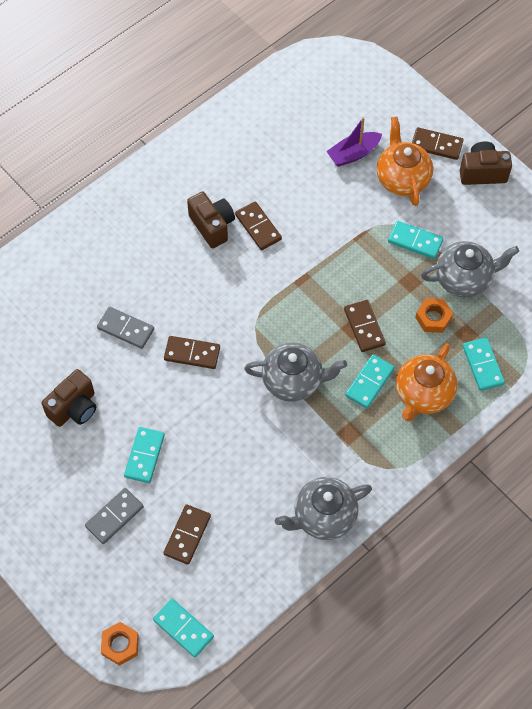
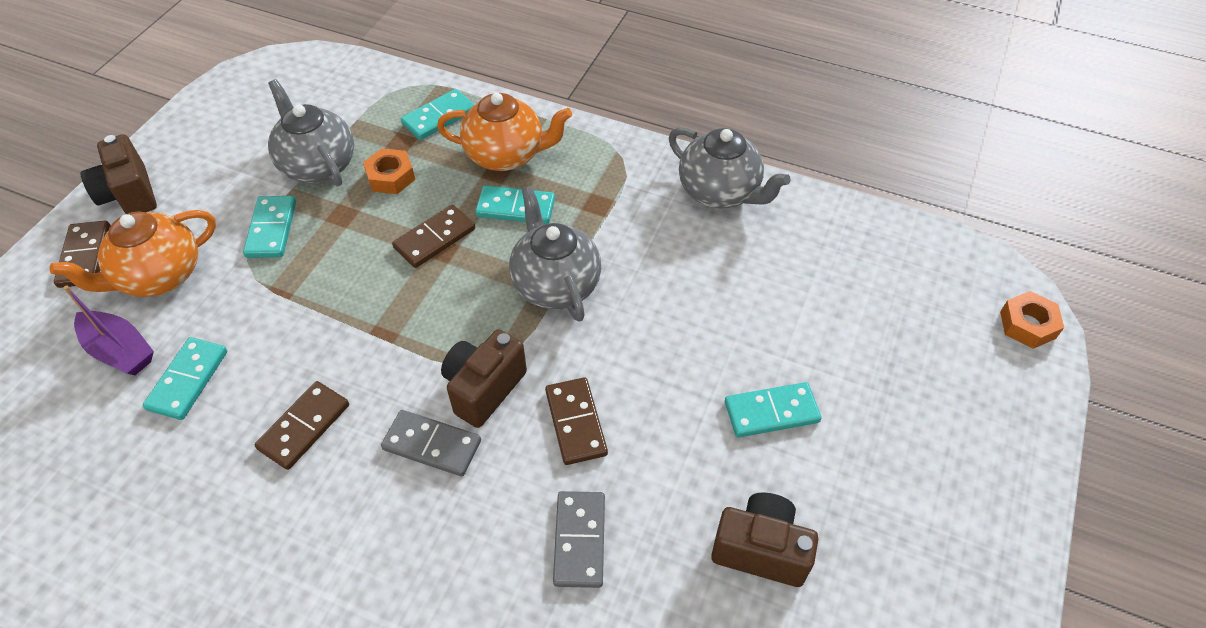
camera: 115 degrees left, 10 degrees down
(114, 517) = (881, 408): grey domino -> grey domino (432, 445)
(183, 628) = (953, 270): turquoise domino -> turquoise domino (188, 380)
(187, 535) = (842, 314): brown domino -> none
(212, 226) = (322, 496): brown camera -> brown camera (484, 389)

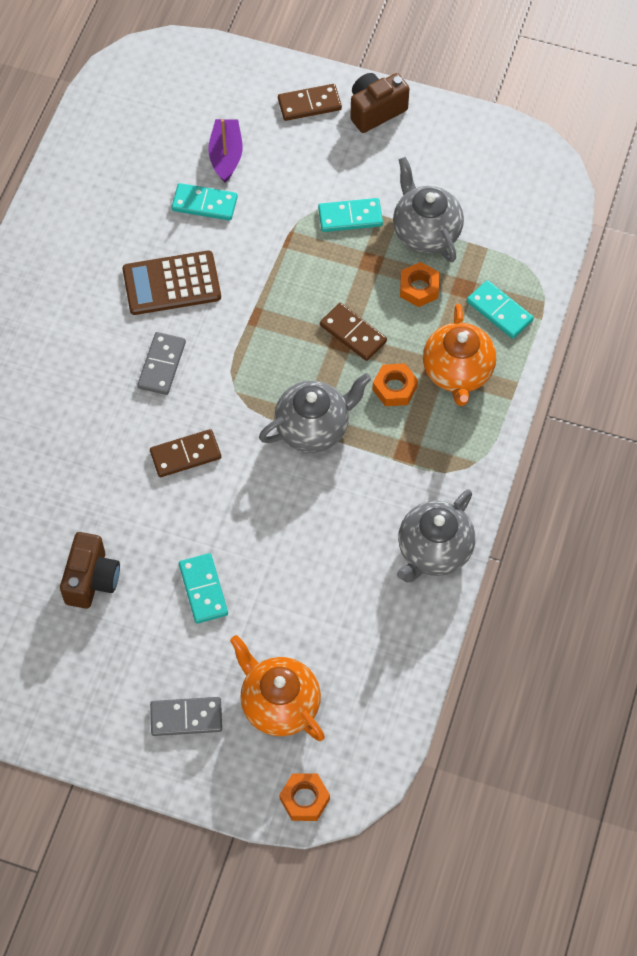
camera: 85 degrees right, 10 degrees up
(120, 351) = (226, 155): purple boat -> purple boat turned 150 degrees clockwise
(159, 276) = (295, 157): orange teapot -> orange teapot (279, 704)
(304, 426) = (171, 284): brown domino -> brown calculator
(318, 165) = (426, 232): grey teapot -> grey teapot turned 75 degrees counterclockwise
(484, 389) = (210, 391): brown camera -> none
(516, 207) = (395, 388): turquoise domino -> orange nut
(580, 540) = (94, 466): grey domino -> grey domino (186, 718)

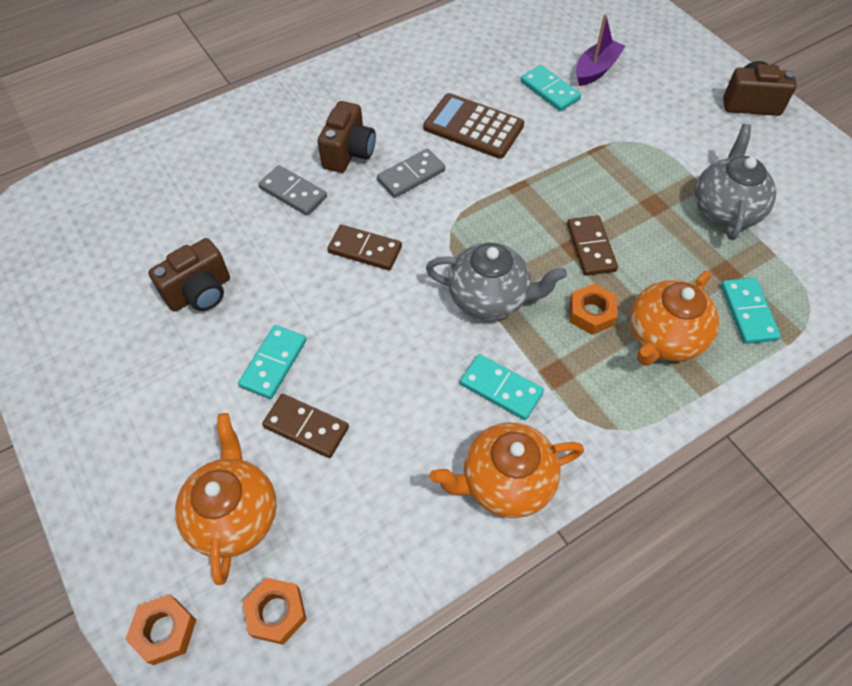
camera: 40 degrees right, 5 degrees down
(90, 379) = (349, 153): none -> brown camera
(186, 718) = (150, 462): grey domino -> grey domino (293, 193)
(309, 104) = (695, 71): brown domino -> brown domino (306, 427)
(350, 217) = (664, 162): turquoise domino -> turquoise domino (501, 388)
(419, 288) = (682, 248): orange nut -> orange nut (276, 612)
(433, 551) = (505, 482): grey teapot -> orange teapot

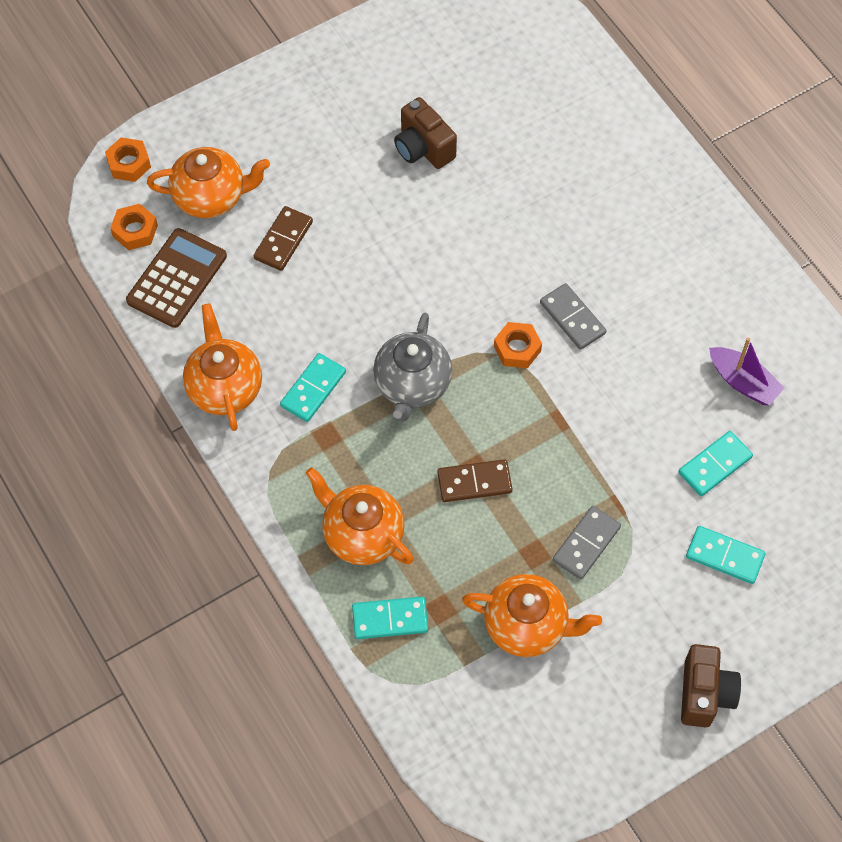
camera: 90 degrees right, 5 degrees up
(273, 363) = (346, 212): turquoise domino -> turquoise domino (725, 556)
(293, 193) = (546, 212): grey domino -> grey domino (586, 544)
(349, 153) = (604, 260): brown camera -> none
(365, 250) = (472, 278): brown domino -> none
(473, 127) = (649, 380): brown calculator -> brown calculator (177, 278)
(591, 313) = (392, 473): orange nut -> orange nut (517, 349)
(596, 70) = (756, 521): purple boat -> purple boat (743, 382)
(725, 210) = (527, 626): grey teapot -> orange teapot

